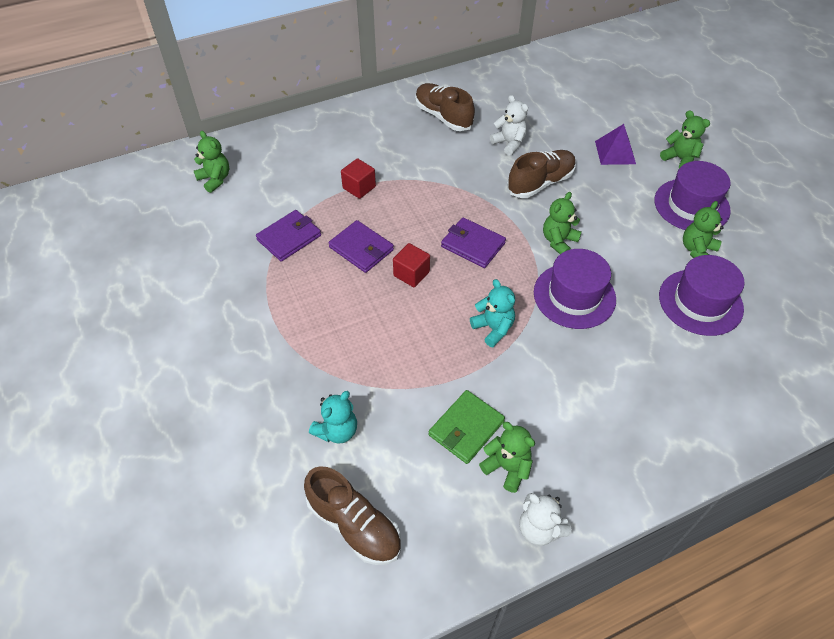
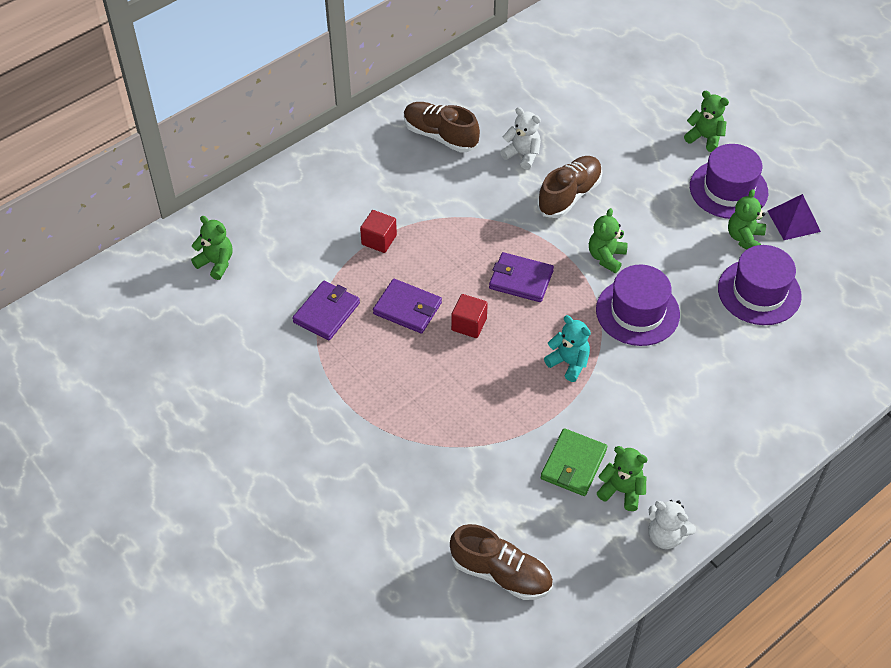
camera: 15 degrees left, 0 degrees up
(337, 430) = (453, 495): turquoise teddy bear -> none
(615, 152) = (637, 143): purple pyramid -> purple pyramid (794, 221)

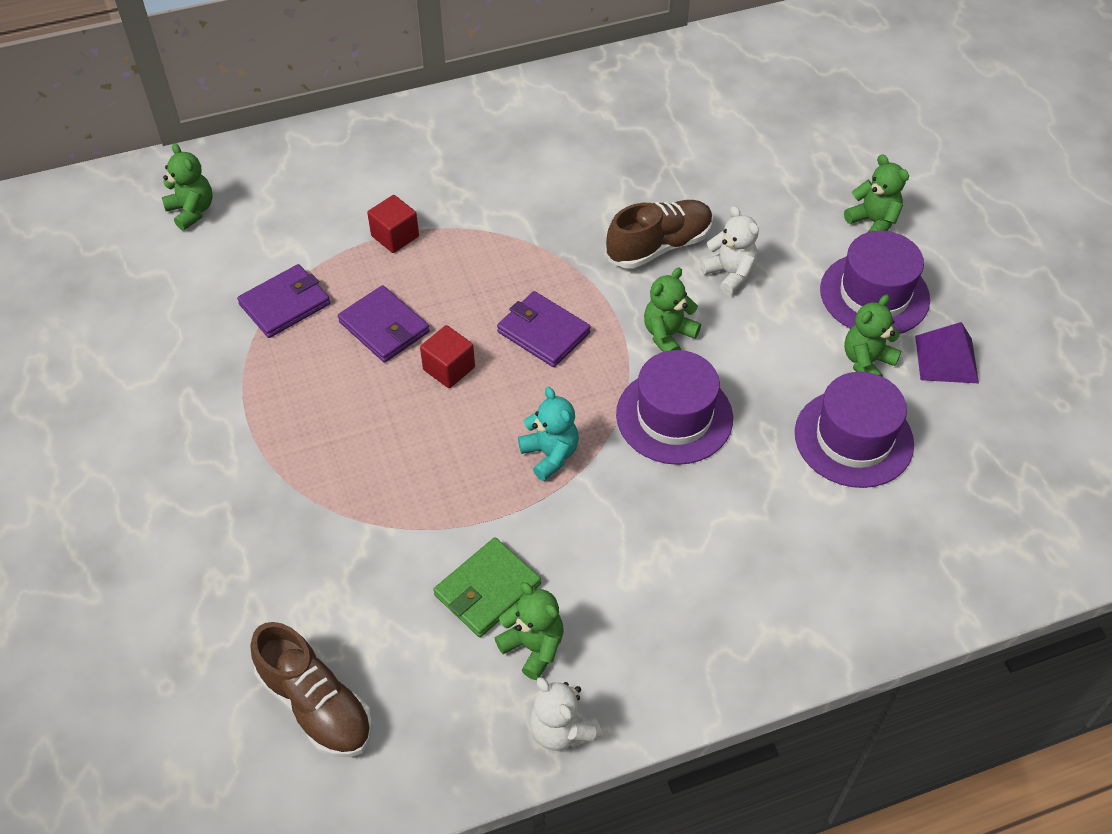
camera: 20 degrees right, 0 degrees up
(440, 136) = (535, 135): brown shoe -> none
(522, 155) = (625, 182): white teddy bear -> white teddy bear (730, 274)

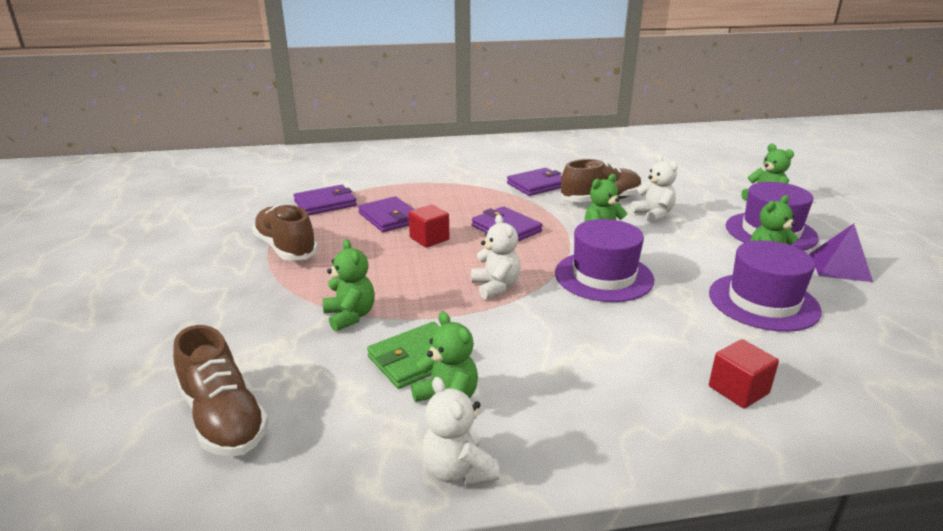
camera: 10 degrees right, 25 degrees down
(192, 211) = (287, 166): green teddy bear -> green teddy bear (350, 316)
(270, 414) = (286, 248): none -> brown shoe
(395, 236) = (414, 183): red cube -> red cube (738, 390)
(550, 455) = (495, 287): turquoise teddy bear -> white teddy bear
(569, 218) = (537, 185): none -> purple wallet

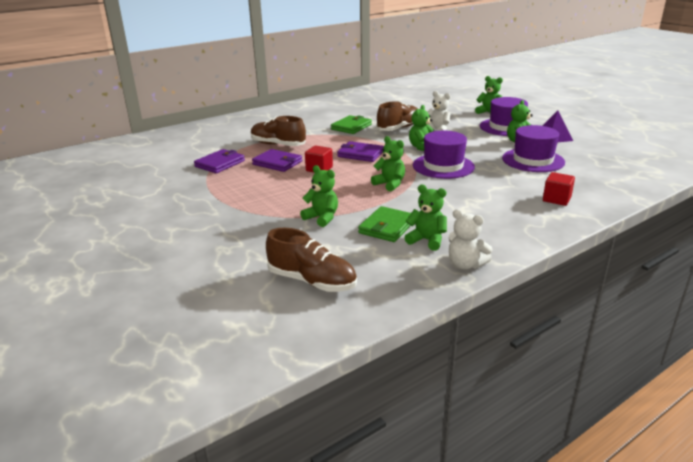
camera: 25 degrees left, 0 degrees up
(286, 248) = (228, 194): brown shoe -> brown shoe (278, 145)
(495, 287) = (390, 184): white teddy bear -> green teddy bear
(537, 185) = (351, 127): purple wallet -> green wallet

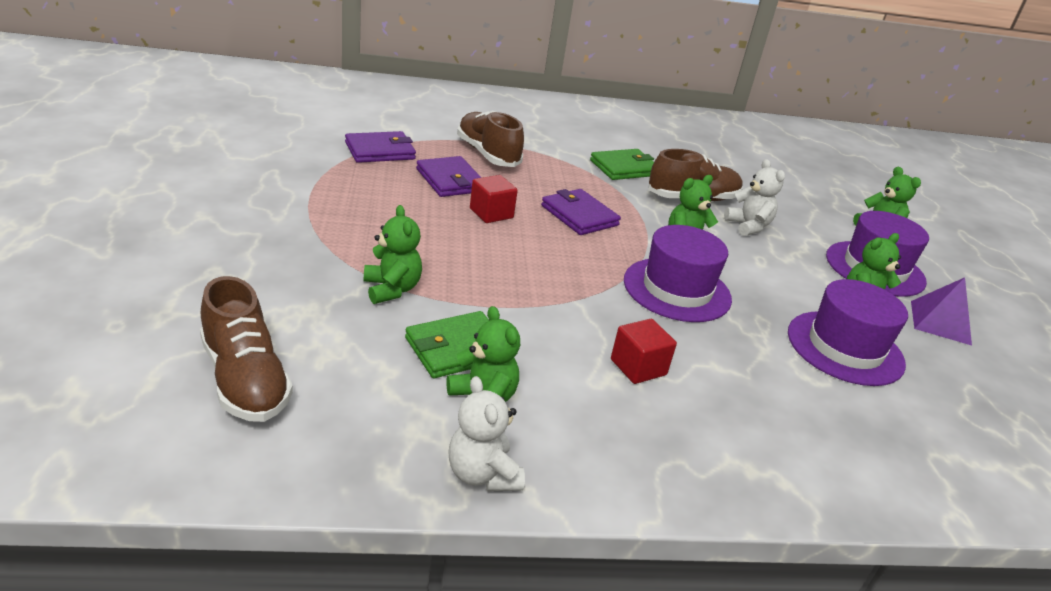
camera: 25 degrees right, 5 degrees up
(390, 184) = (555, 282): green teddy bear -> none
(556, 199) = (793, 439): red cube -> red cube (638, 367)

